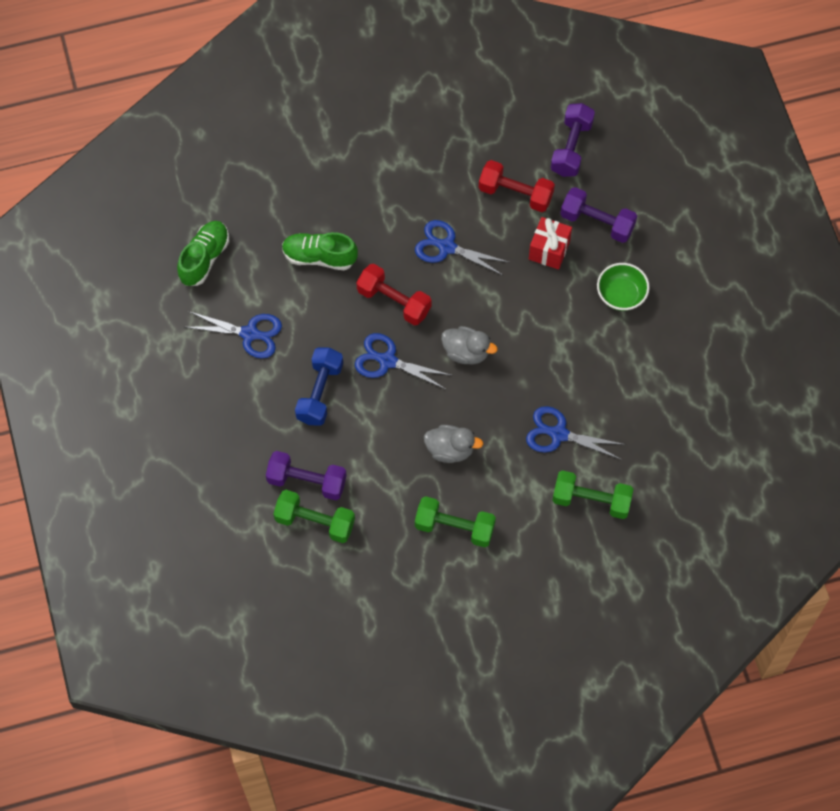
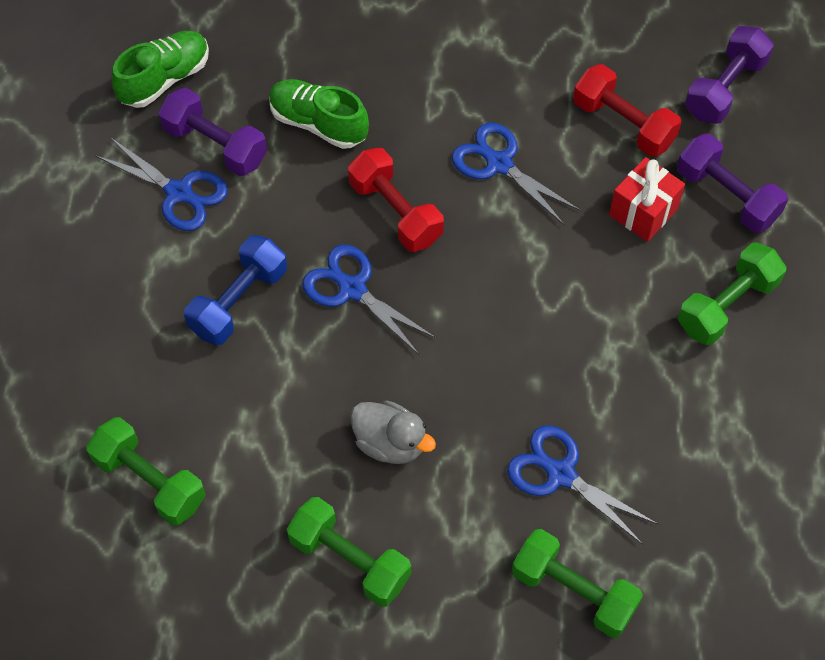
camera: 20 degrees right, 5 degrees down
(307, 481) = (165, 419): purple dumbbell -> purple dumbbell (215, 145)
(466, 352) = (469, 313): grey duck -> none
(621, 295) = (727, 305): green bowl -> green dumbbell

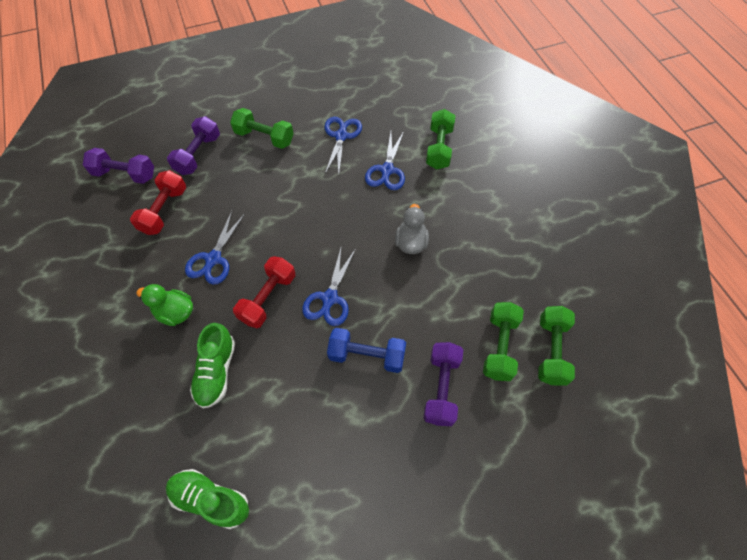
camera: 115 degrees left, 0 degrees up
(179, 192) = (305, 434): blue scissors -> blue scissors (341, 136)
(215, 145) = (257, 430): purple dumbbell -> purple dumbbell (441, 388)
(350, 560) = (480, 234): green dumbbell -> green dumbbell (551, 350)
(432, 99) = (175, 312): none -> green duck
(643, 212) = (222, 184): red gift -> none

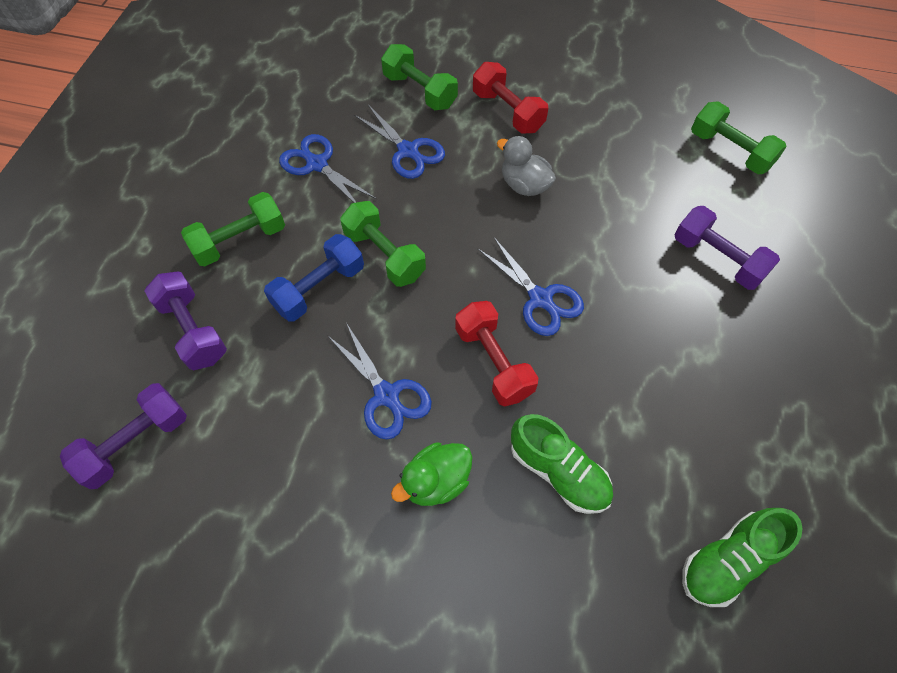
camera: 55 degrees left, 0 degrees up
(164, 211) = (253, 418): red dumbbell -> red dumbbell (507, 111)
(367, 355) = (638, 303): blue dumbbell -> blue dumbbell (319, 288)
(499, 346) = (700, 186): green dumbbell -> green dumbbell (384, 255)

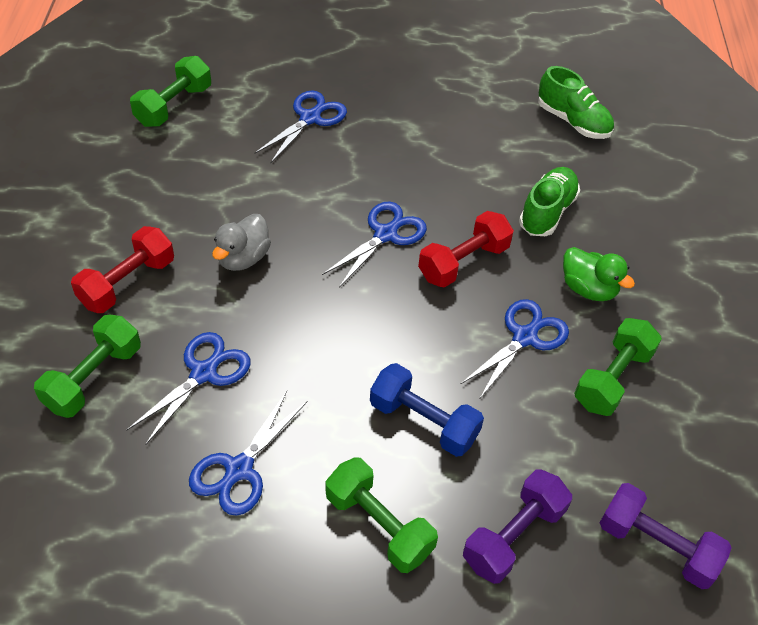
camera: 105 degrees left, 10 degrees down
(384, 255) = (364, 369): green dumbbell -> green dumbbell (612, 378)
(717, 259) = (310, 118): purple dumbbell -> blue scissors

